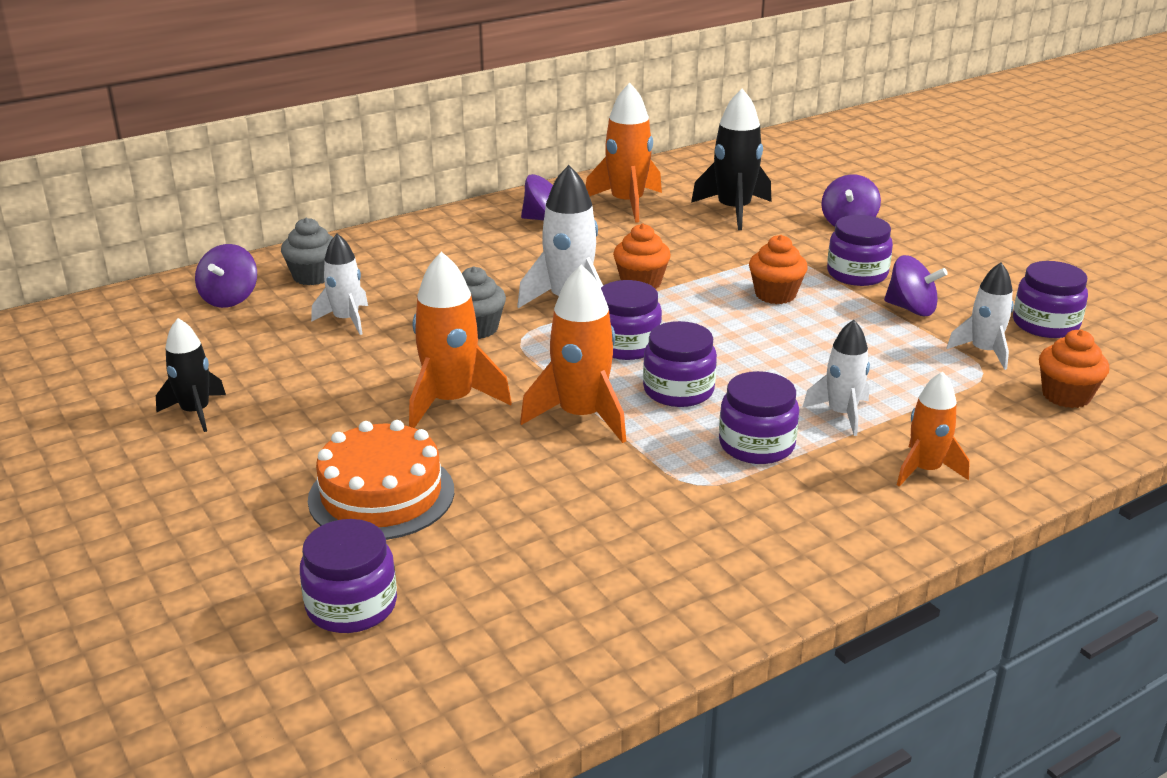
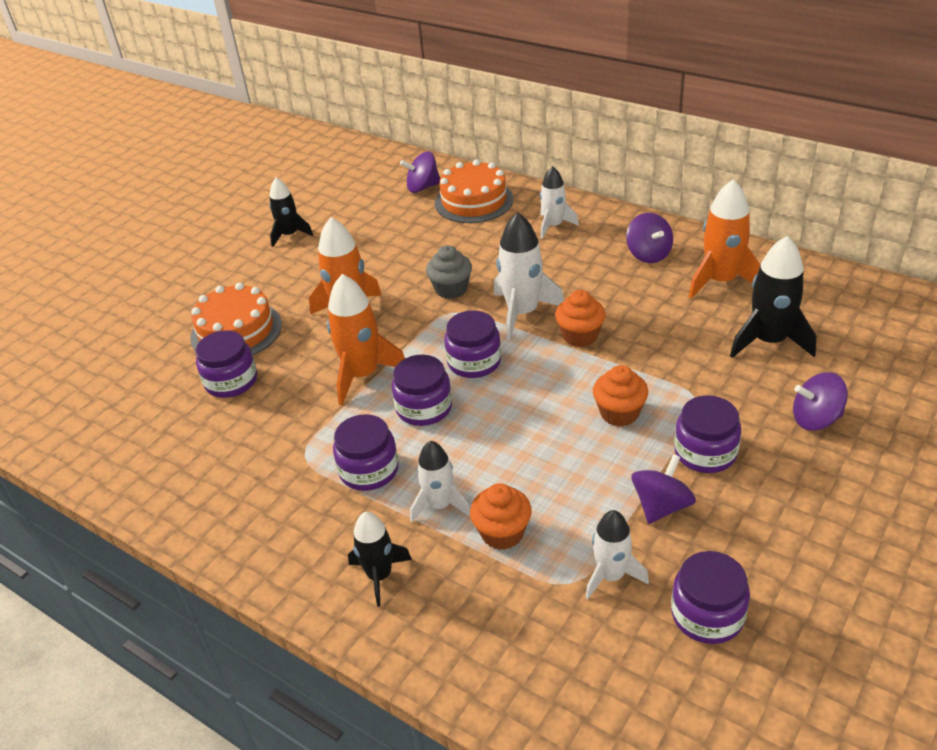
camera: 70 degrees right, 10 degrees up
(313, 276) = (474, 201): grey cupcake -> orange cake
(346, 320) = (426, 237): white rocket -> white rocket (553, 226)
(351, 605) = (132, 363): purple jar -> purple jar (231, 381)
(911, 309) = (661, 506): purple spinning top -> purple spinning top turned 150 degrees counterclockwise
(925, 470) = (379, 576): orange rocket -> black rocket
(1066, 396) = (563, 654): orange cupcake -> orange cupcake (502, 533)

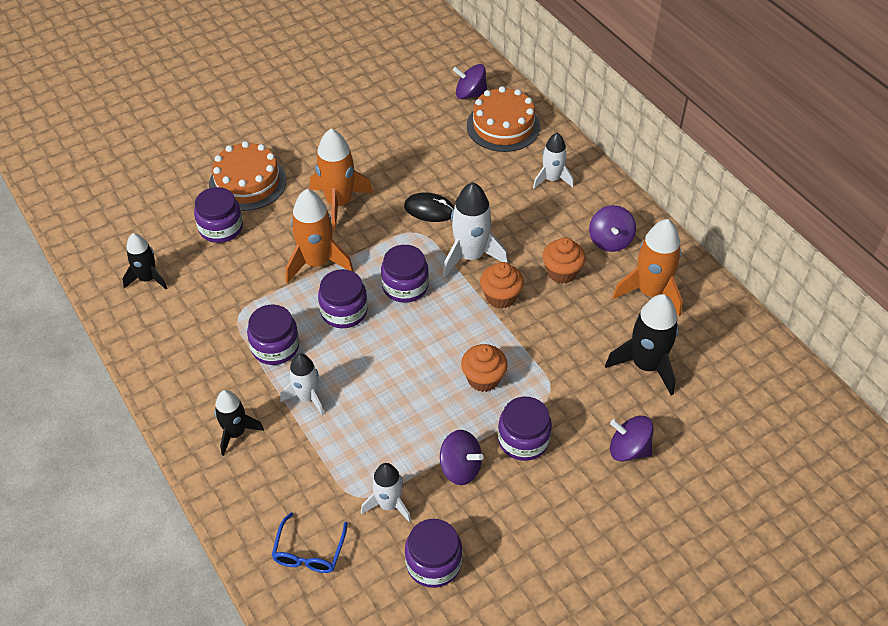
camera: 20 degrees right, 10 degrees up
(289, 235) = (336, 103): black rocket -> black rocket (148, 278)
(451, 289) = (429, 210): grey cupcake -> black mouse
(502, 533) = (336, 438): orange cupcake -> orange cupcake (562, 272)
(556, 668) = (309, 552): none -> blue glasses
(661, 506) = (460, 468): purple spinning top -> purple spinning top turned 60 degrees clockwise

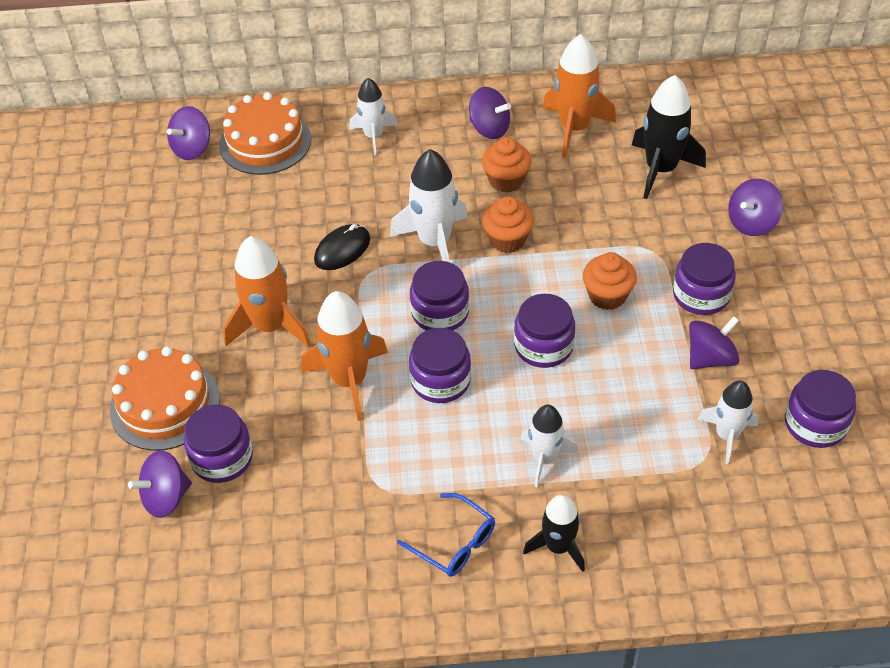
camera: 60 degrees left, 0 degrees up
(148, 278) = (252, 567): black rocket -> none
(179, 216) = (166, 497): none -> purple spinning top
(275, 347) = (452, 464): purple jar -> purple jar (543, 346)
(309, 552) = (756, 529): blue glasses -> blue glasses (455, 543)

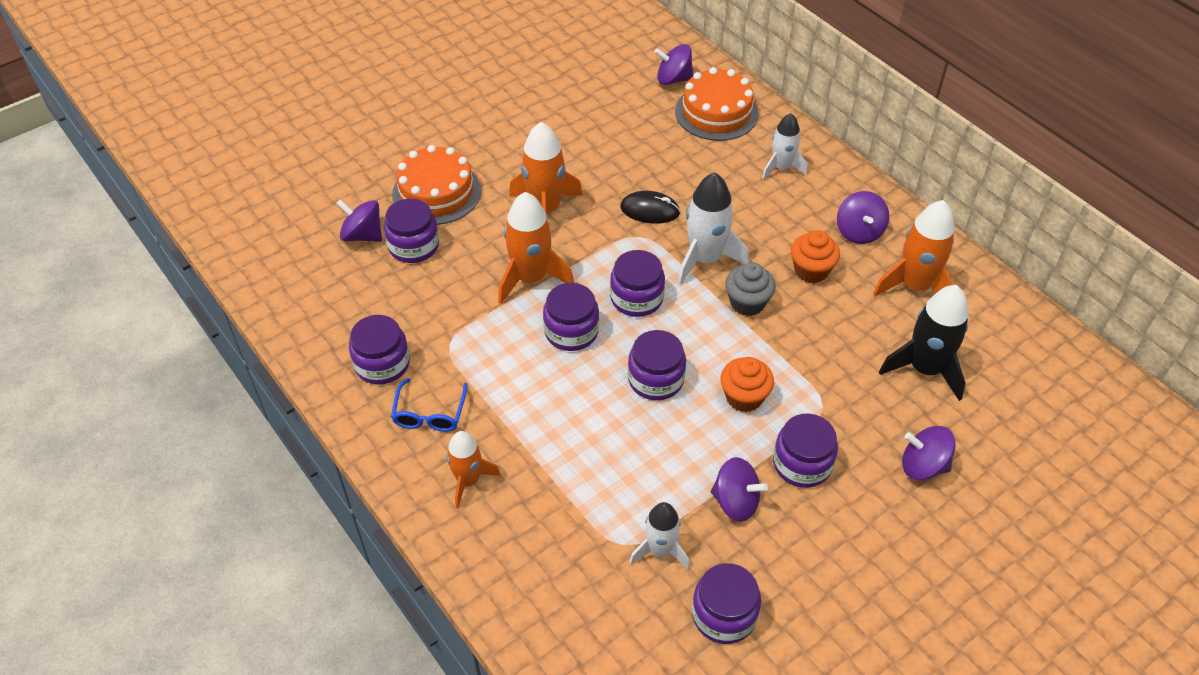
camera: 55 degrees right, 0 degrees up
(359, 557) = (382, 364): none -> purple jar
(507, 240) = (747, 303): orange cupcake -> grey cupcake
(545, 458) = (545, 433): white rocket -> none
(558, 547) = (468, 481): black rocket -> orange rocket

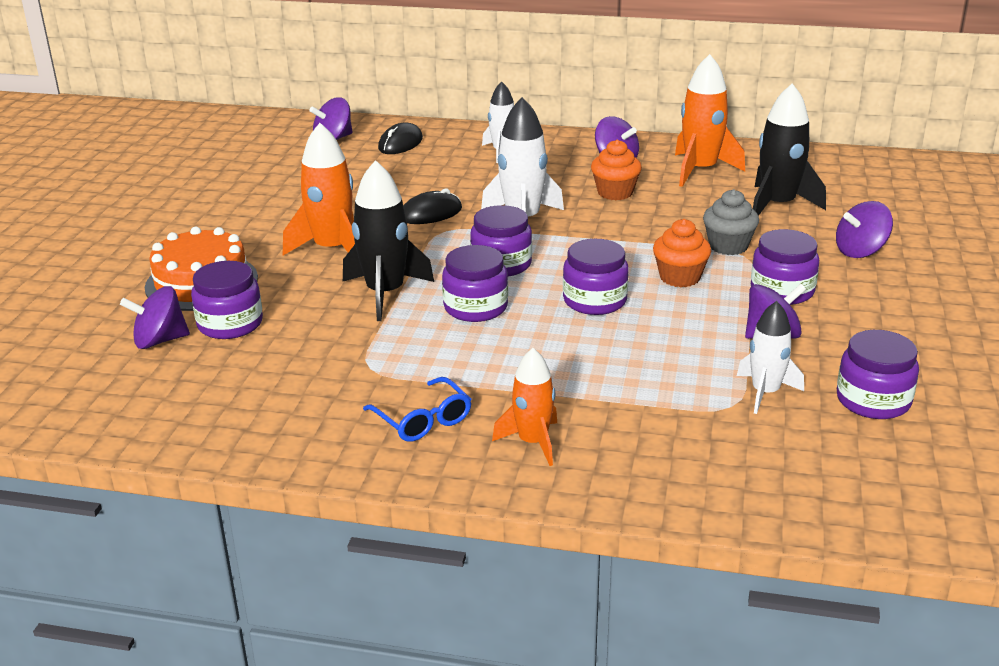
camera: 40 degrees left, 20 degrees down
(382, 364) = (319, 412): purple jar -> none
(531, 278) = (385, 293): orange rocket -> black rocket
(716, 112) = (400, 143): orange cake -> black mouse
(747, 303) = (596, 228): grey cupcake -> grey cupcake (728, 246)

